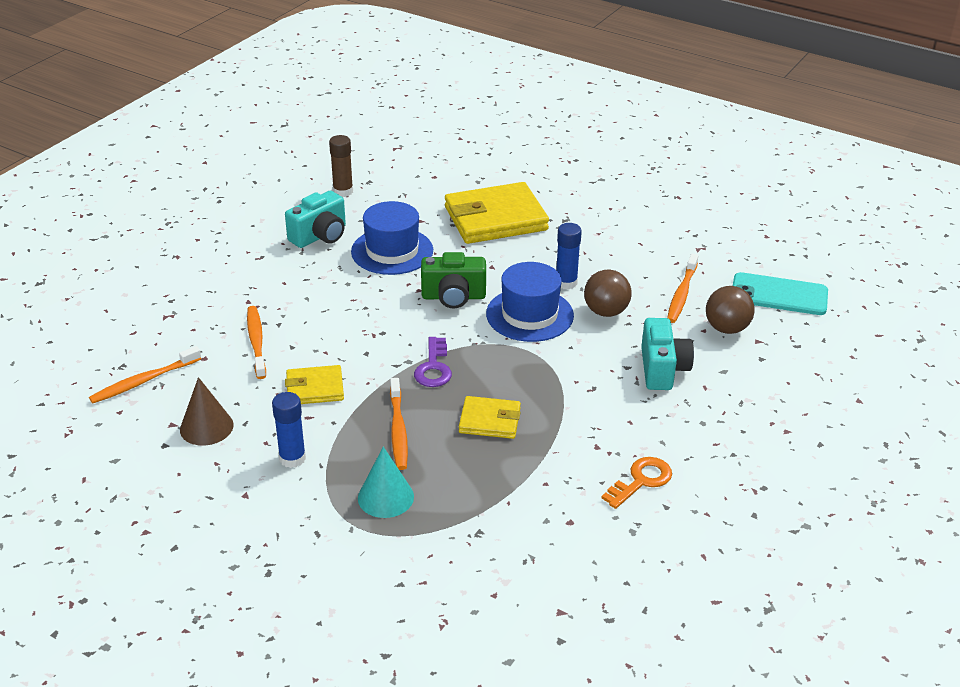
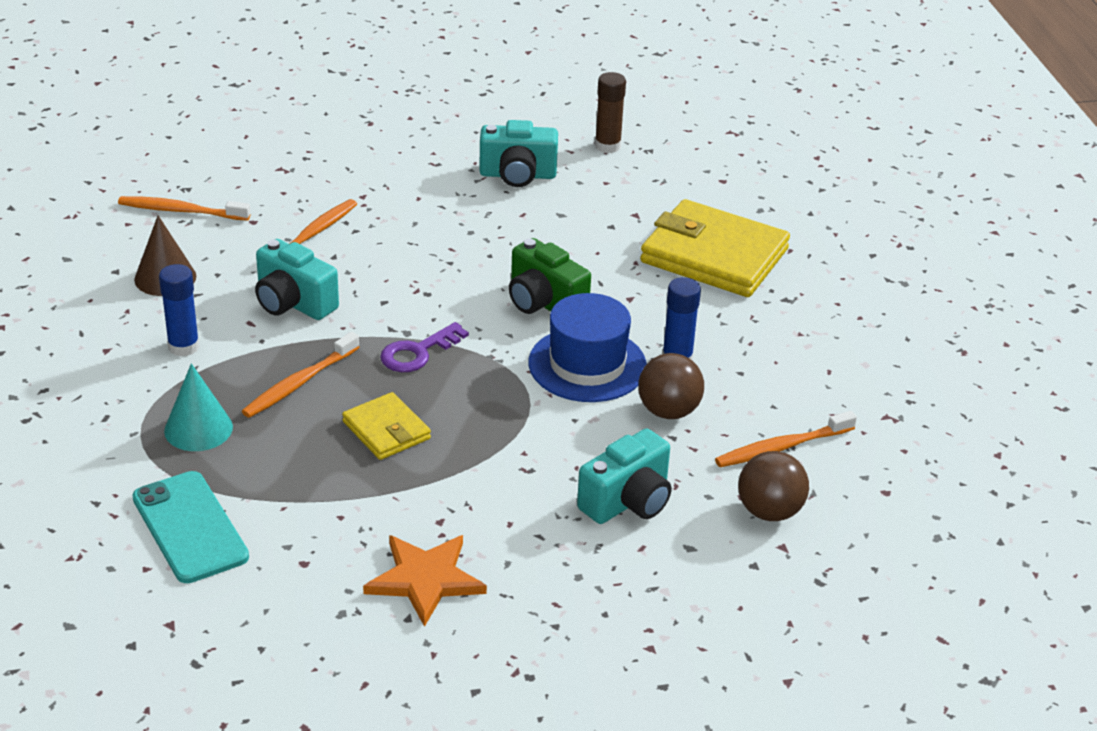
camera: 45 degrees right, 0 degrees up
(315, 388) = (293, 303): yellow wallet -> turquoise camera
(392, 251) = (559, 227): blue hat -> none
(641, 481) = (425, 579): orange key -> orange star
(779, 295) = (895, 520): turquoise phone -> turquoise phone (190, 527)

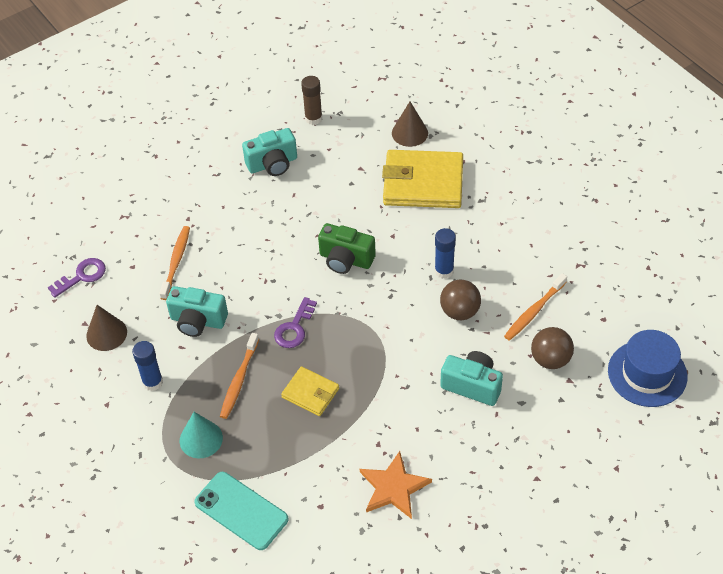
camera: 20 degrees left, 15 degrees up
(181, 211) = (82, 276): orange toothbrush -> purple key
(587, 365) = (396, 296): blue hat -> blue hat (647, 373)
(628, 501) = (472, 385): turquoise camera -> turquoise camera turned 90 degrees counterclockwise
(732, 198) = (409, 133): none -> brown cone

